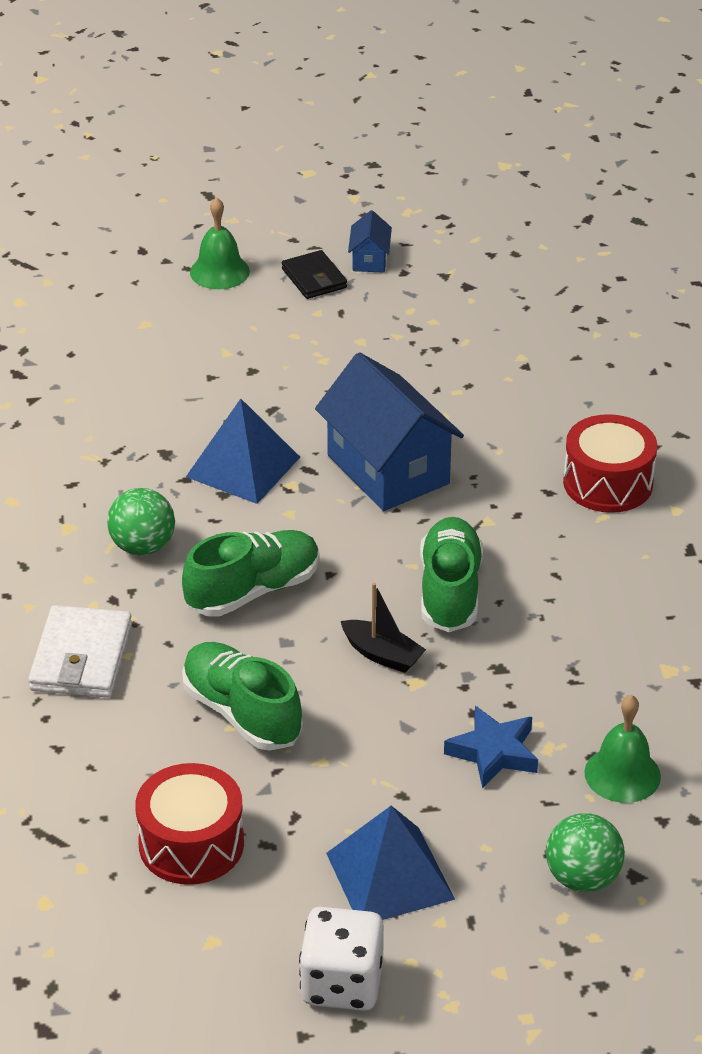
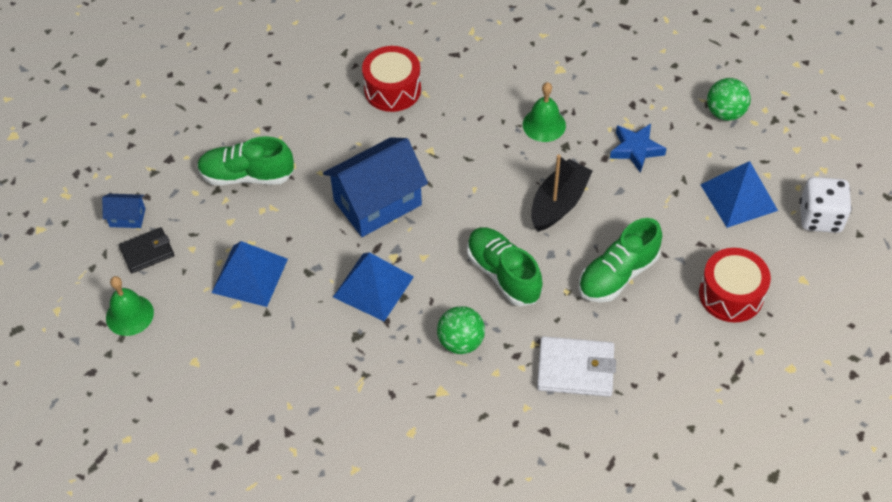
camera: 90 degrees left, 15 degrees up
(270, 361) = (250, 275): none -> blue pyramid
(382, 655) = (559, 203): black boat -> black boat, size x1.55
(450, 591) = (498, 169): green shoe -> green shoe (247, 175)
(622, 774) = (645, 93): green bell -> green bell (544, 125)

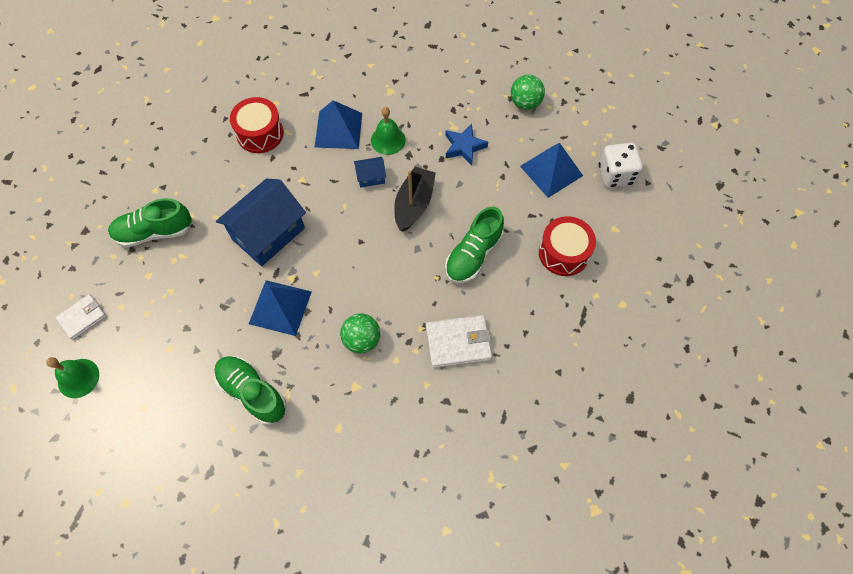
camera: 15 degrees left, 10 degrees up
(127, 217) = (59, 290): blue house -> blue house (371, 177)
(147, 252) = (82, 318): black wallet -> white wallet
(250, 275) = (175, 320): blue pyramid -> blue pyramid (338, 130)
(503, 274) = (383, 274): green shoe -> green shoe (252, 393)

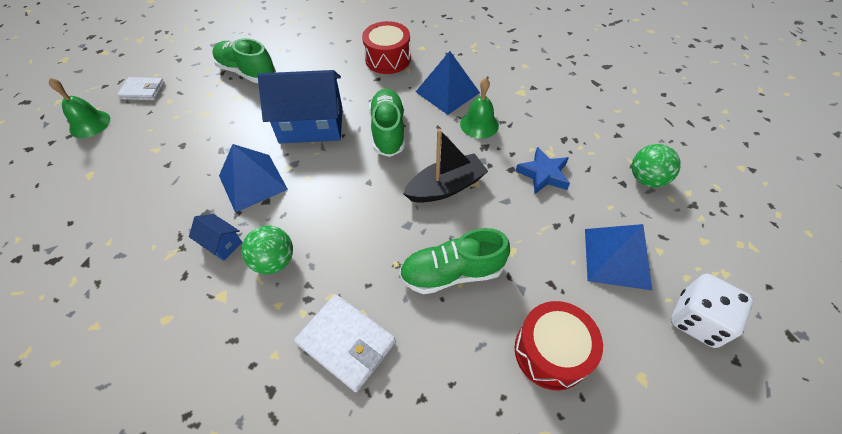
camera: 45 degrees right, 10 degrees down
(252, 393) = (154, 228): green shoe -> green shoe (388, 131)
(371, 177) = (433, 141): blue house -> blue house (222, 243)

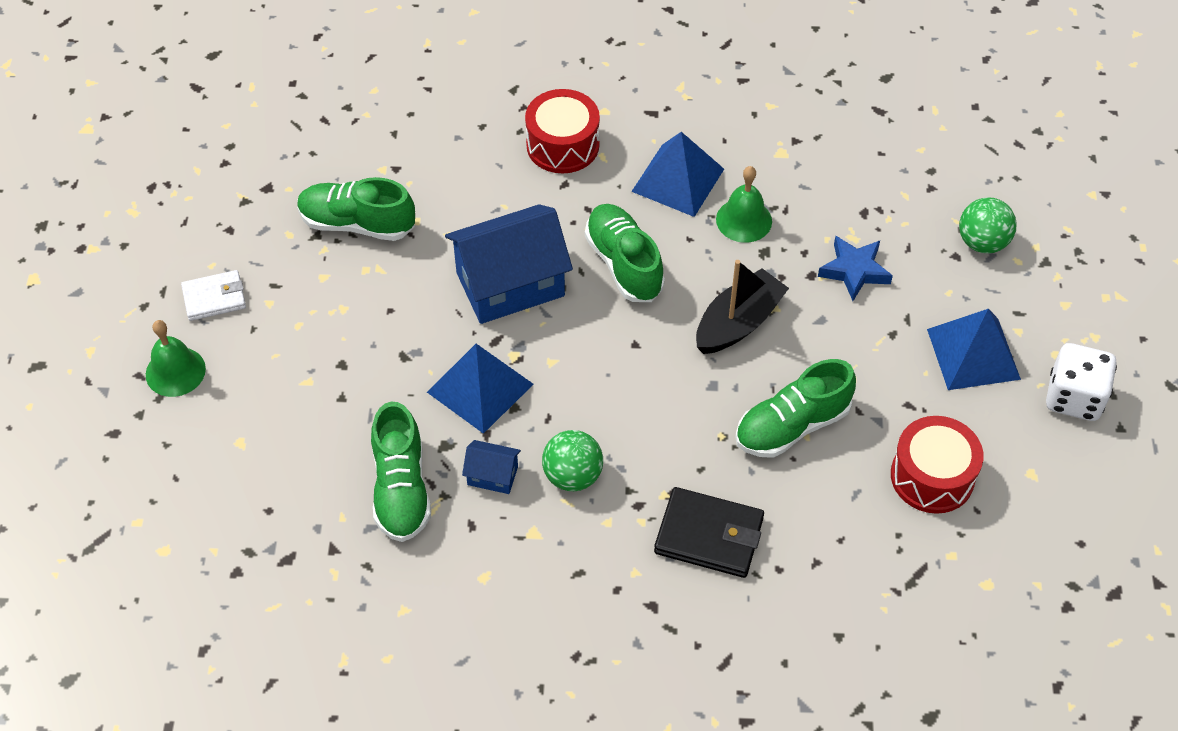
camera: 20 degrees left, 0 degrees up
(158, 234) = (401, 489): none -> green shoe
(346, 343) = (709, 535): white wallet -> black wallet

